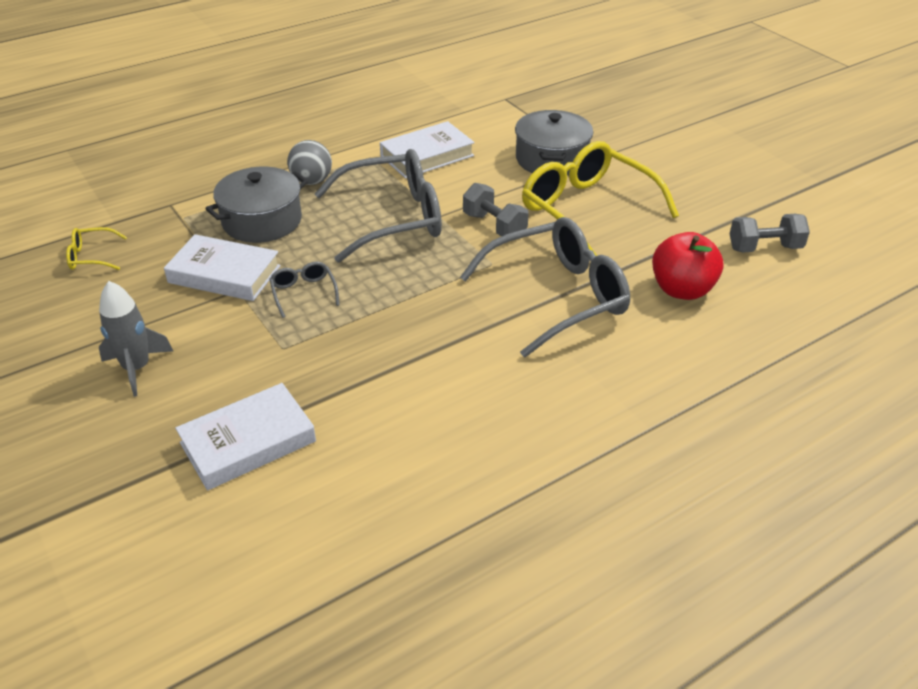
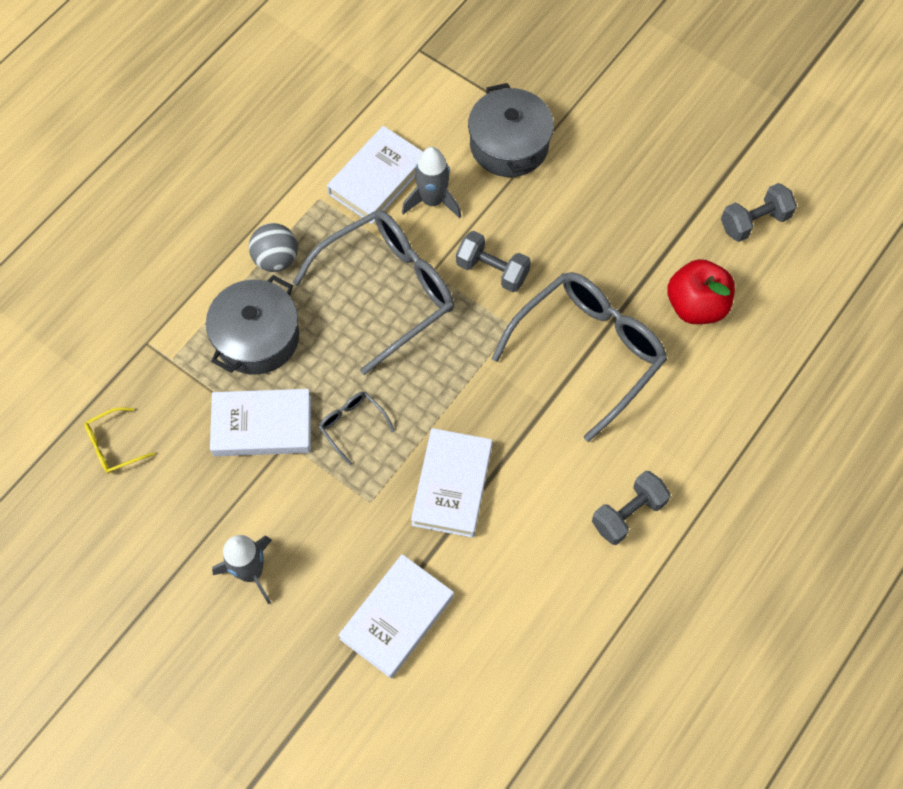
camera: 20 degrees left, 25 degrees up
(369, 356) = (452, 485): none -> white book
(466, 176) = (432, 201): none -> grey rocket
(538, 425) = (628, 514): none -> grey dumbbell
(586, 209) = (572, 216): yellow glasses -> none

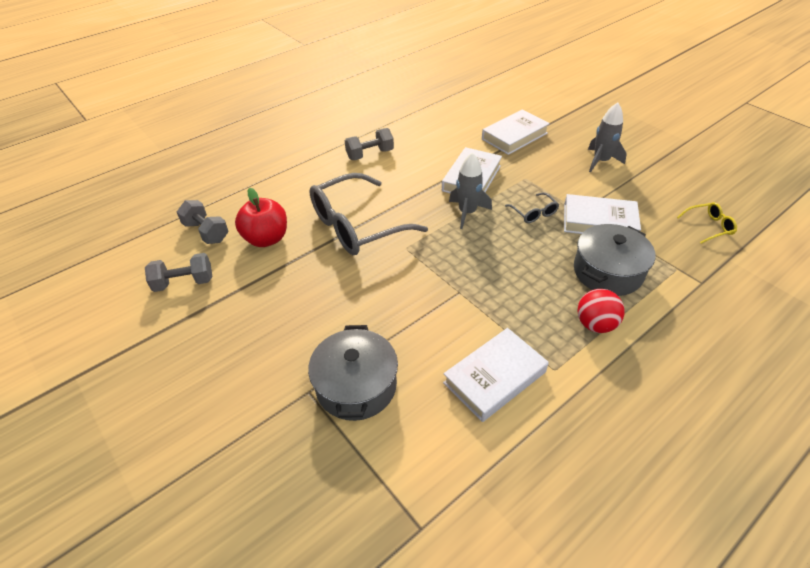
camera: 165 degrees left, 20 degrees down
(276, 259) = (595, 324): grey ball -> red ball
(388, 290) = (497, 285): grey glasses -> none
(432, 201) = (445, 347): grey rocket -> grey rocket (467, 213)
(492, 270) = (408, 285): grey dumbbell -> grey dumbbell (206, 232)

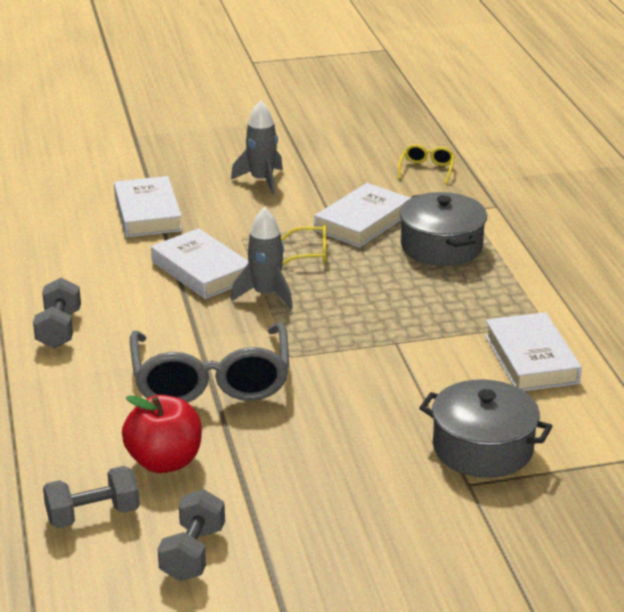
camera: 65 degrees left, 15 degrees down
(534, 213) = (310, 253): grey glasses -> yellow glasses
(595, 324) = (505, 280): red ball -> none

